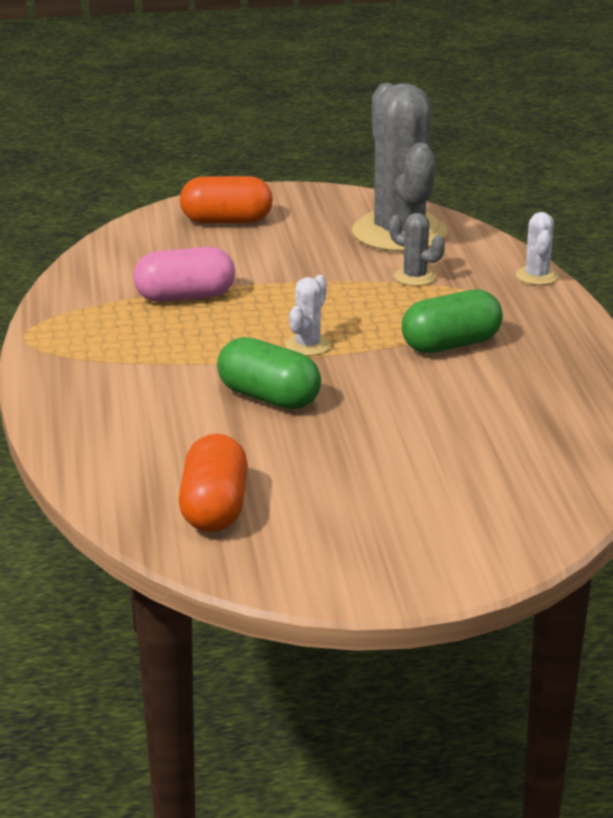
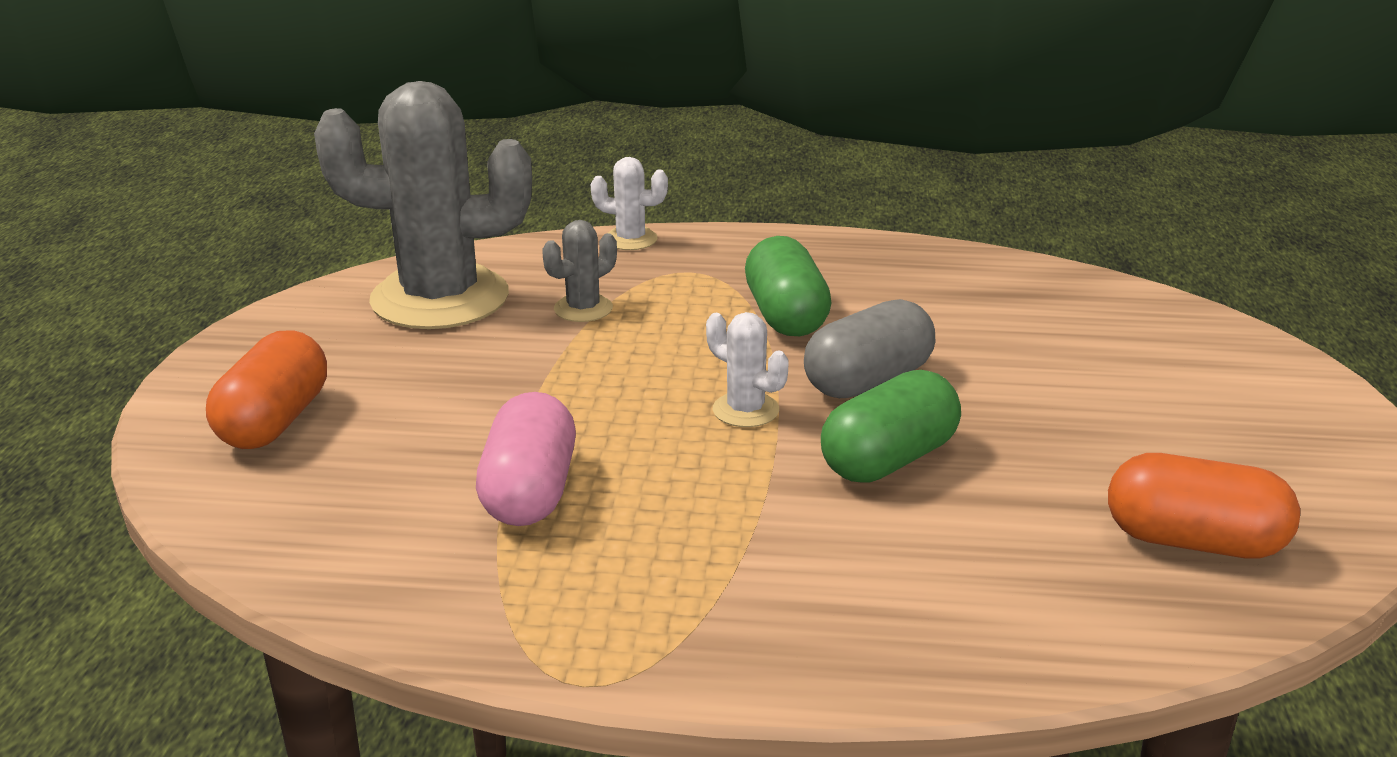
camera: 75 degrees left, 0 degrees up
(371, 382) = (868, 381): none -> grey capsule

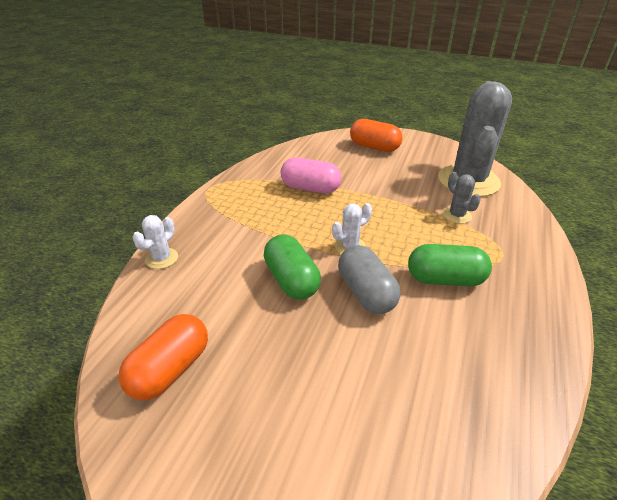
camera: 105 degrees right, 10 degrees up
(630, 239) = (544, 240): white cactus -> white cactus (162, 258)

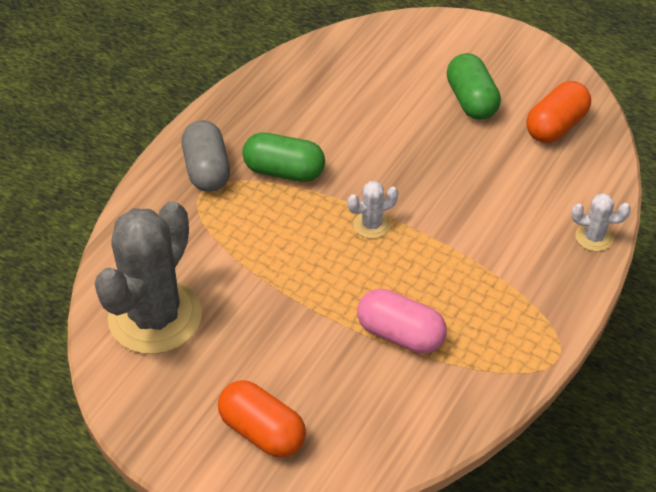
camera: 170 degrees left, 10 degrees up
(162, 258) = (594, 237): white cactus -> white cactus turned 60 degrees clockwise
(291, 280) = (446, 191): green capsule -> green capsule (471, 100)
(366, 293) = (371, 168): grey capsule -> grey capsule (207, 170)
(457, 215) = (216, 253): grey cactus -> none

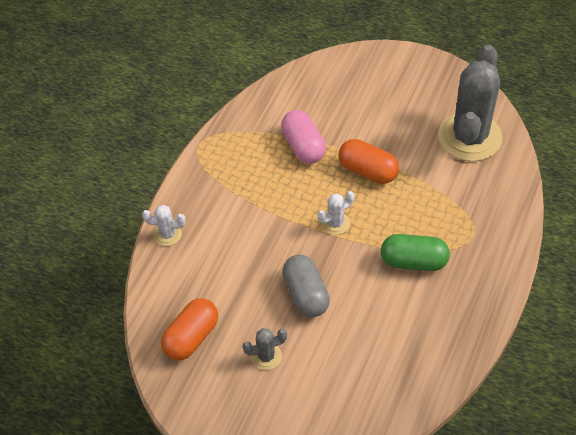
camera: 175 degrees right, 5 degrees up
(207, 170) = (476, 255): grey capsule -> grey capsule (306, 294)
(262, 431) = (378, 80): orange capsule -> orange capsule (368, 171)
(400, 334) = (303, 146): pink capsule -> pink capsule turned 45 degrees clockwise
(471, 100) = (266, 356): green capsule -> grey cactus

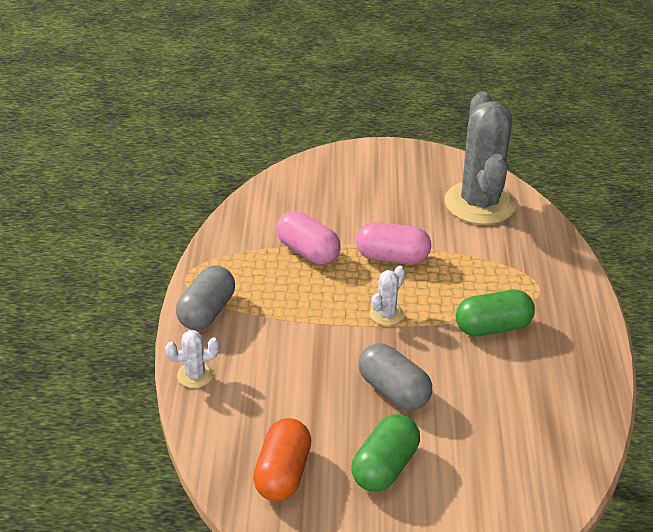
camera: 25 degrees left, 15 degrees down
(201, 180) = (207, 312): none -> grey capsule
(266, 356) = (385, 467): grey cactus -> green capsule
(368, 171) = (392, 257): orange capsule -> pink capsule

